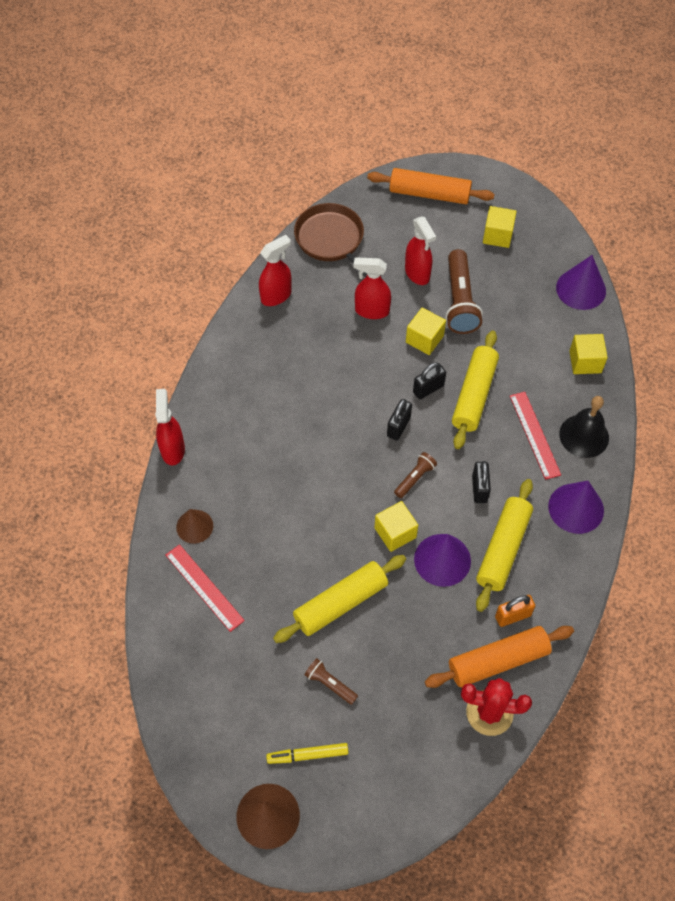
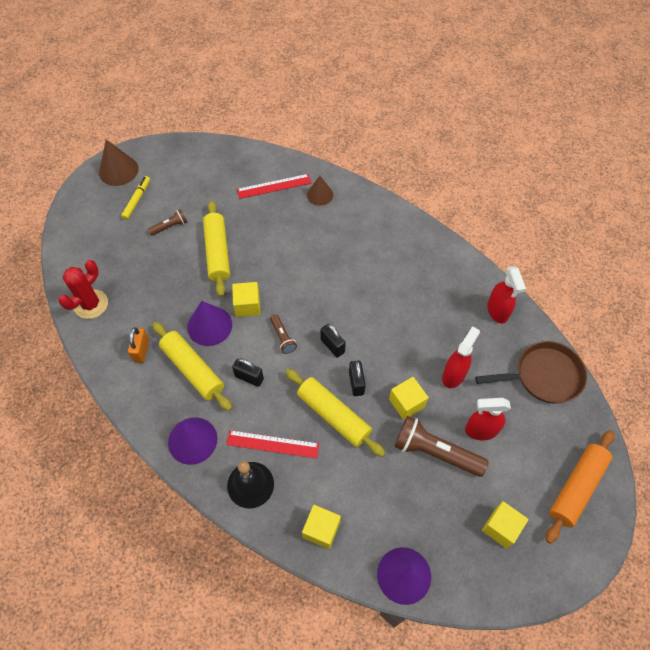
camera: 115 degrees right, 0 degrees up
(173, 449) = (385, 201): red spray bottle -> none
(498, 660) = (119, 326): orange rolling pin -> none

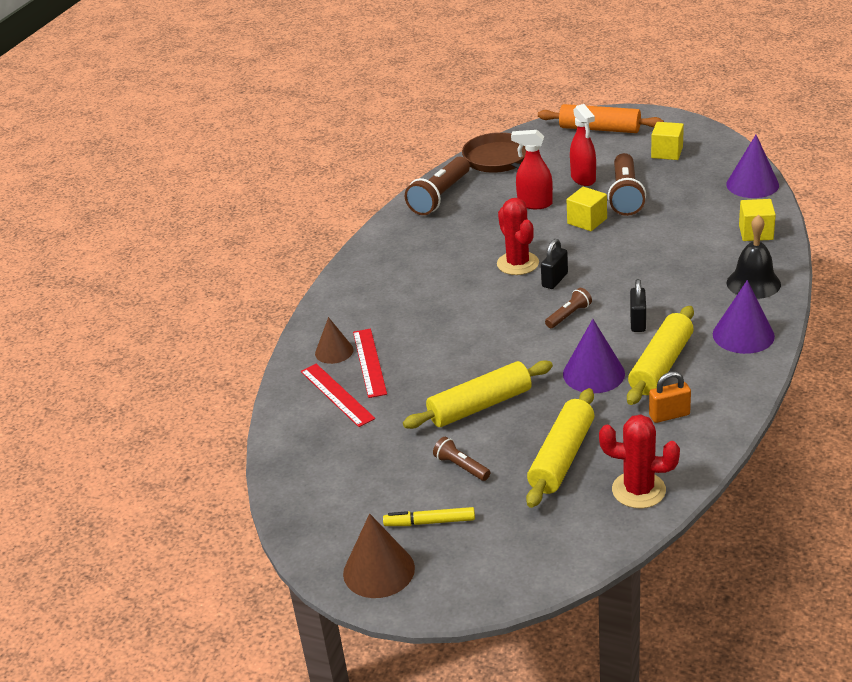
camera: 105 degrees left, 25 degrees down
(247, 305) = (544, 354): yellow cube -> none
(272, 444) = (699, 283): red ruler -> red ruler (369, 362)
(333, 415) = (636, 257): yellow rolling pin -> yellow rolling pin (562, 457)
(356, 383) = (588, 254): black padlock -> none
(368, 330) = (518, 263): none -> red cactus
(497, 311) = (440, 196): red spray bottle -> brown flashlight

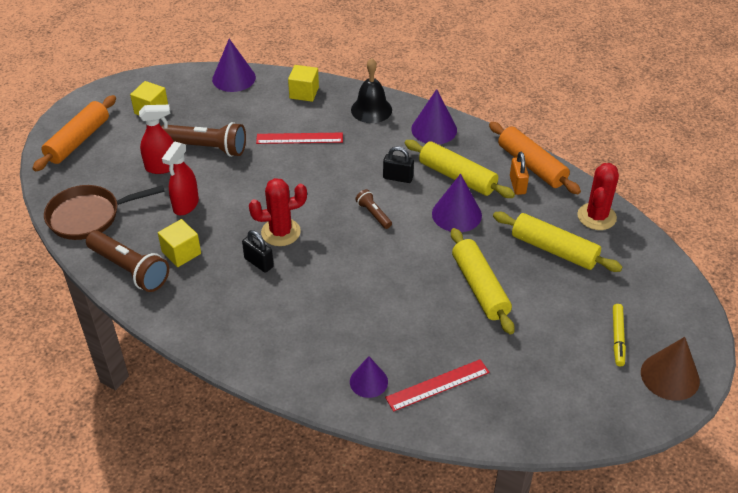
camera: 85 degrees left, 10 degrees up
(334, 351) = (368, 381): brown cone -> purple cone
(369, 362) = (395, 355): red ruler -> red ruler (299, 138)
(461, 467) = (555, 310): brown flashlight -> none
(555, 280) = (318, 213): black padlock -> black padlock (259, 263)
(587, 221) = (235, 178): yellow cube -> yellow cube (181, 253)
(714, 423) = (531, 165): none -> orange rolling pin

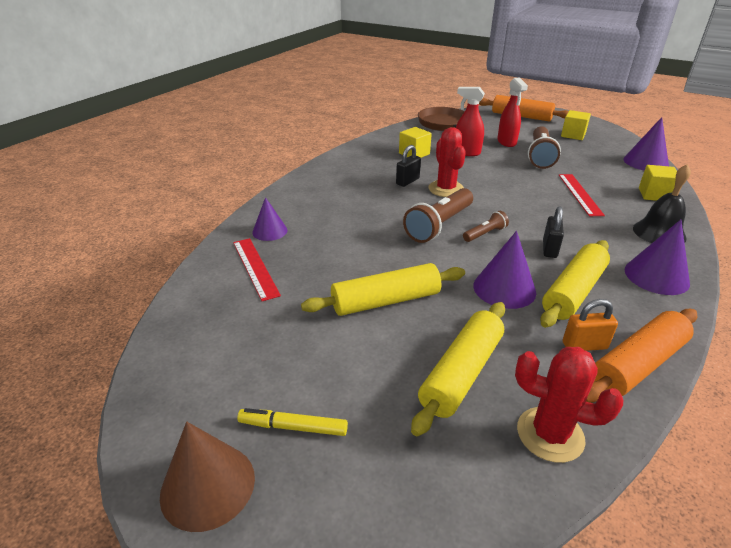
camera: 90 degrees right, 10 degrees down
(130, 269) = (395, 139): brown flashlight -> brown flashlight (439, 225)

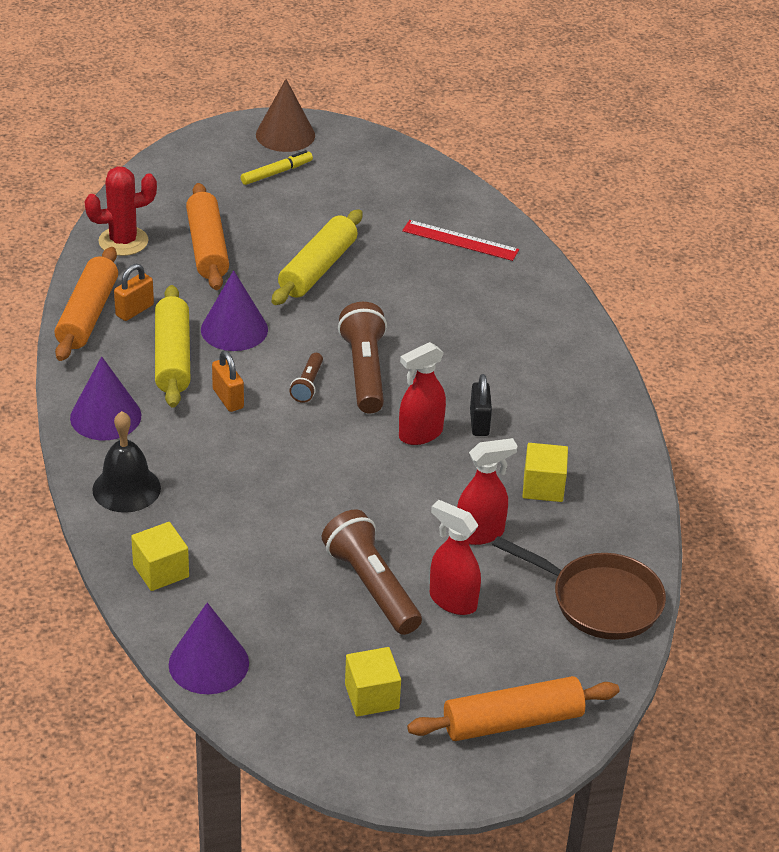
camera: 135 degrees right, 5 degrees up
(269, 231) = (510, 277): purple cone -> none
(446, 189) = (420, 434): red cactus -> red spray bottle
(461, 373) = (207, 247): yellow rolling pin -> orange rolling pin
(549, 249) = (228, 399): black padlock -> orange padlock
(580, 194) = (255, 517): red ruler -> none

